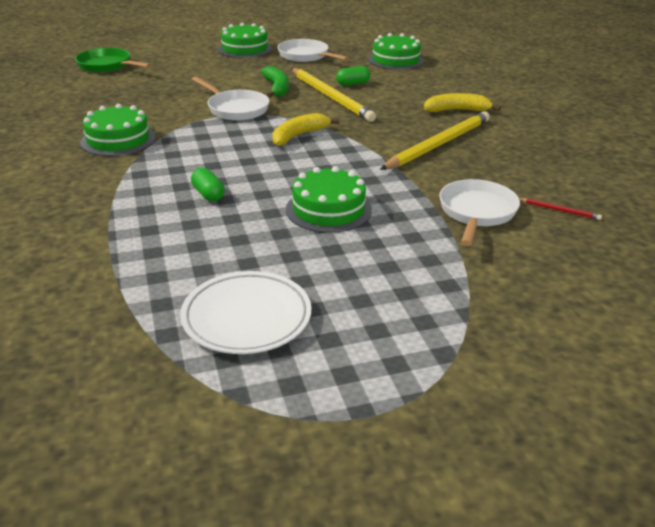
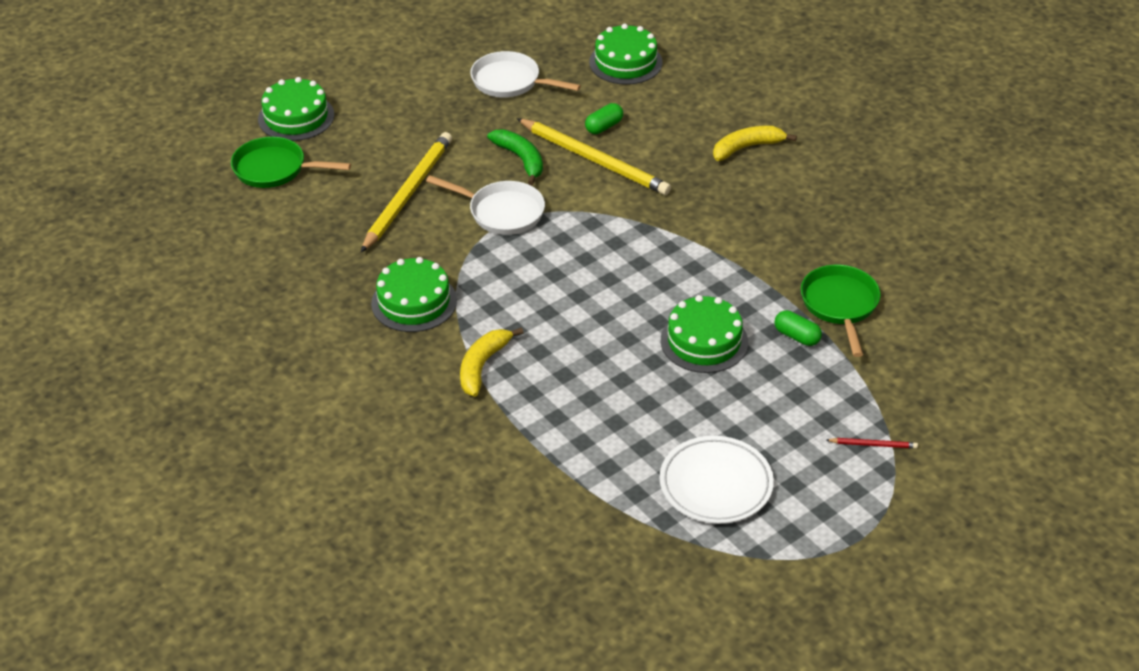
camera: 20 degrees left, 10 degrees up
(208, 194) = (576, 355): green capsule -> green capsule (797, 336)
(244, 49) = (421, 85): green cake -> green cake (296, 117)
(298, 136) = (604, 240): yellow banana -> yellow banana (482, 366)
(438, 144) = (757, 213): yellow pencil -> yellow pencil (408, 193)
(476, 212) = (840, 305): white pan -> green pan
(559, 210) = (912, 280): red pencil -> red pencil (873, 444)

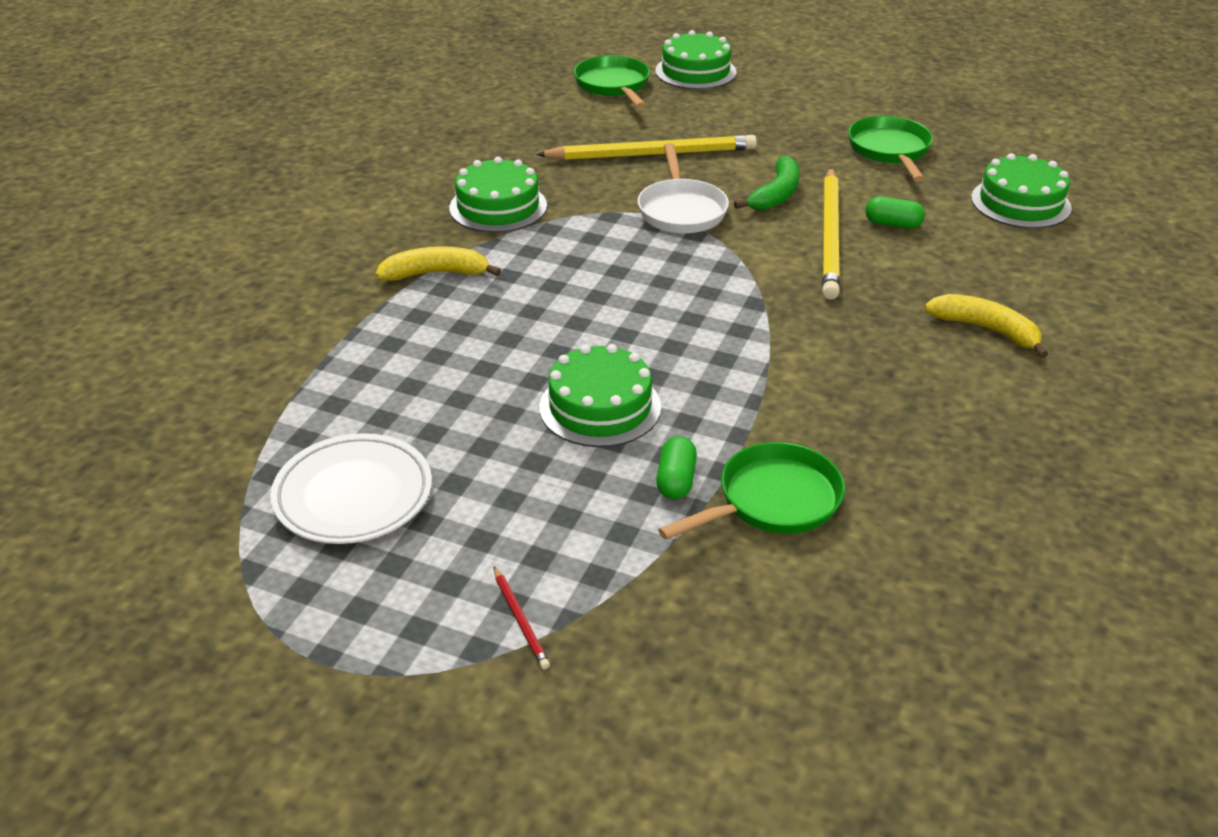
camera: 60 degrees right, 5 degrees down
(510, 82) = (890, 150): white pan -> green pan

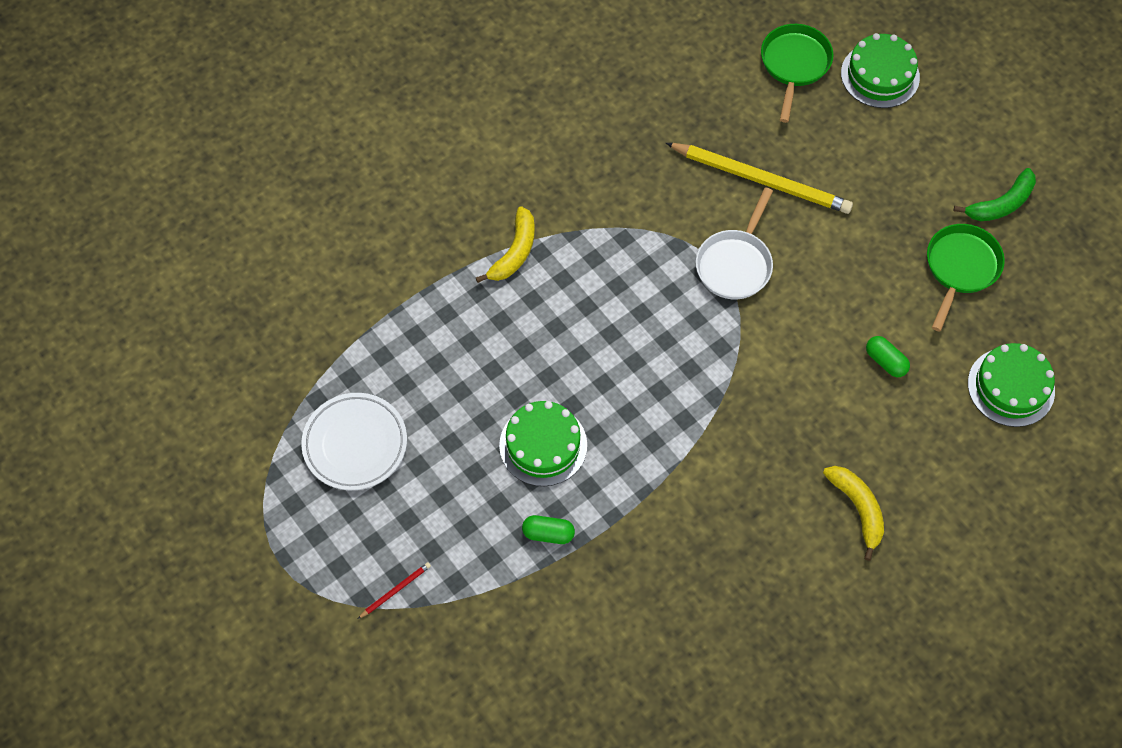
camera: 30 degrees right, 25 degrees up
(436, 273) = (514, 252): yellow banana -> yellow banana turned 90 degrees clockwise
(498, 207) = (602, 193): green cake -> none
(520, 620) = (395, 590): red pencil -> red pencil turned 135 degrees counterclockwise
(676, 480) = (548, 534): green capsule -> green capsule turned 60 degrees clockwise
(772, 501) = (594, 582): green pan -> none
(776, 194) = (822, 280): green banana -> green banana (1001, 204)
(830, 236) = (826, 351): yellow pencil -> none

